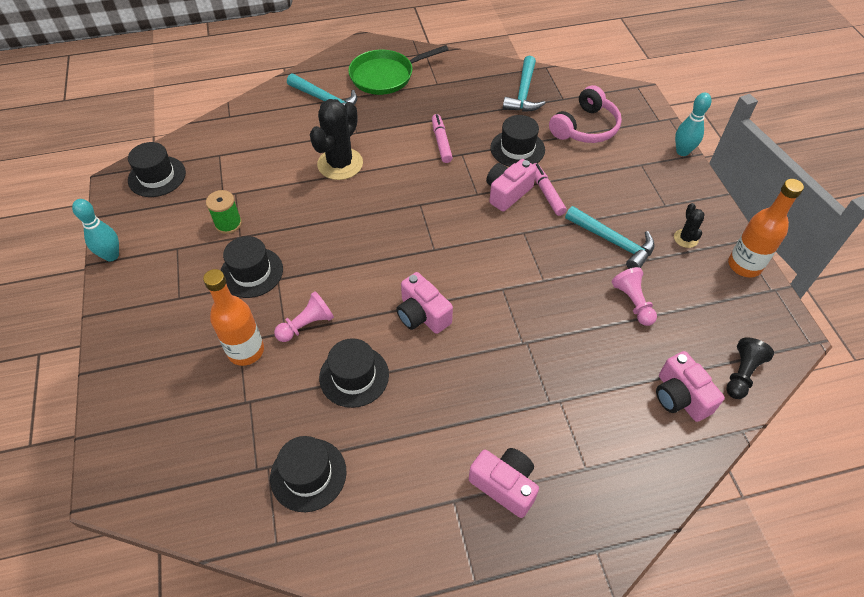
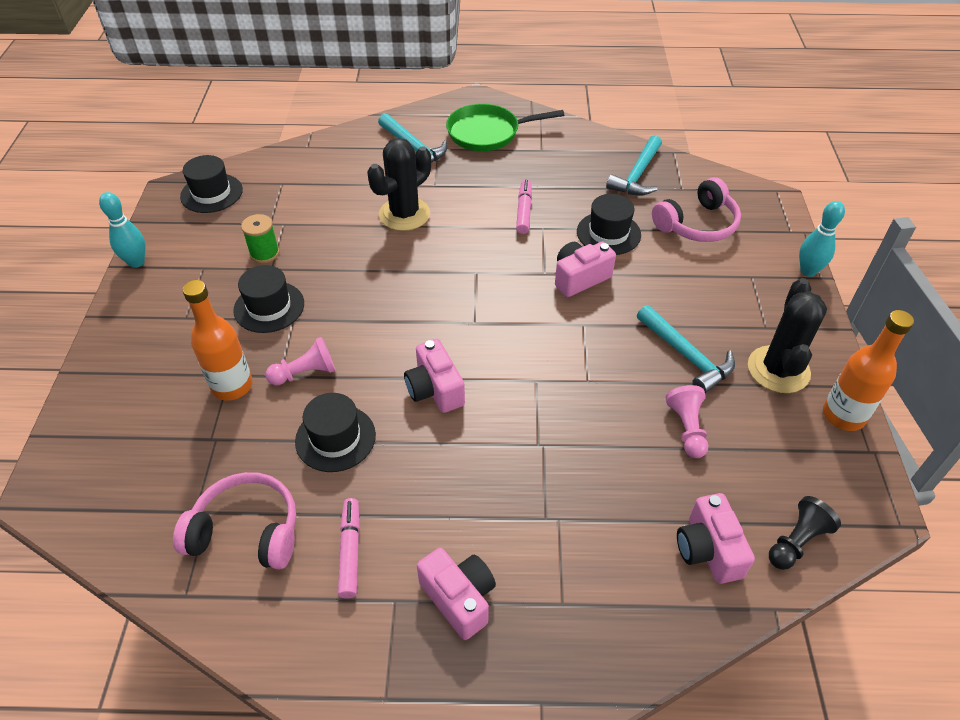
camera: 15 degrees right, 5 degrees down
(308, 474) = (247, 531): black hat -> pink headphones
(546, 193) = (625, 287): pink marker -> pink marker (350, 551)
(685, 238) = (778, 369): black cactus -> black cactus, size x2.05

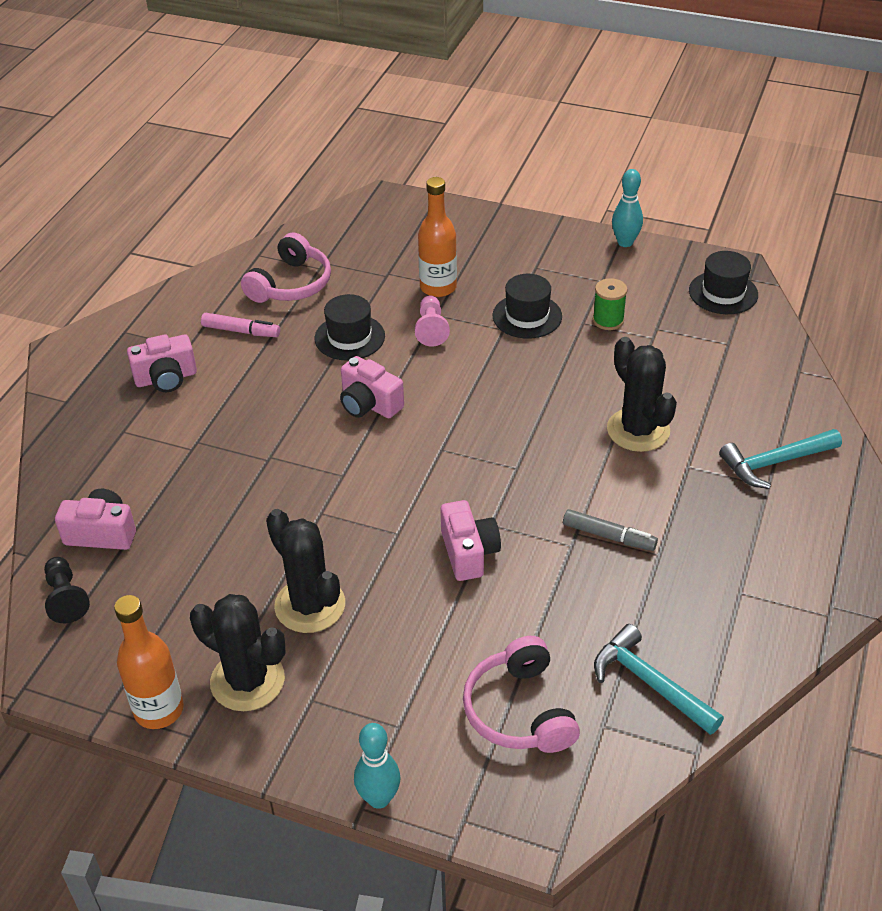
camera: 110 degrees right, 5 degrees down
(435, 389) = (369, 404): pink camera -> pink camera turned 135 degrees counterclockwise
(487, 133) = (795, 544): green pan -> none
(524, 211) = (608, 536): pink marker -> grey marker
(608, 233) = (537, 606): black hat -> none
(686, 356) = (310, 605): turquoise hammer -> black cactus
(687, 428) = (223, 568): pink pawn -> none

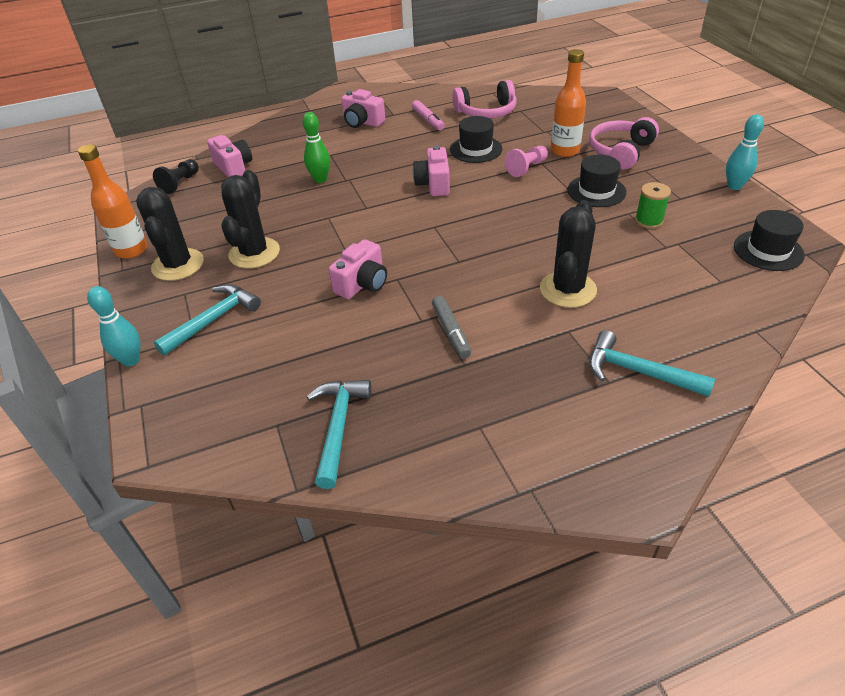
camera: 50 degrees right, 0 degrees up
(237, 478) = (320, 179): none -> green bowling pin
(389, 697) = (213, 320): none -> turquoise hammer
(519, 711) = (253, 378): pink headphones -> pink headphones (620, 152)

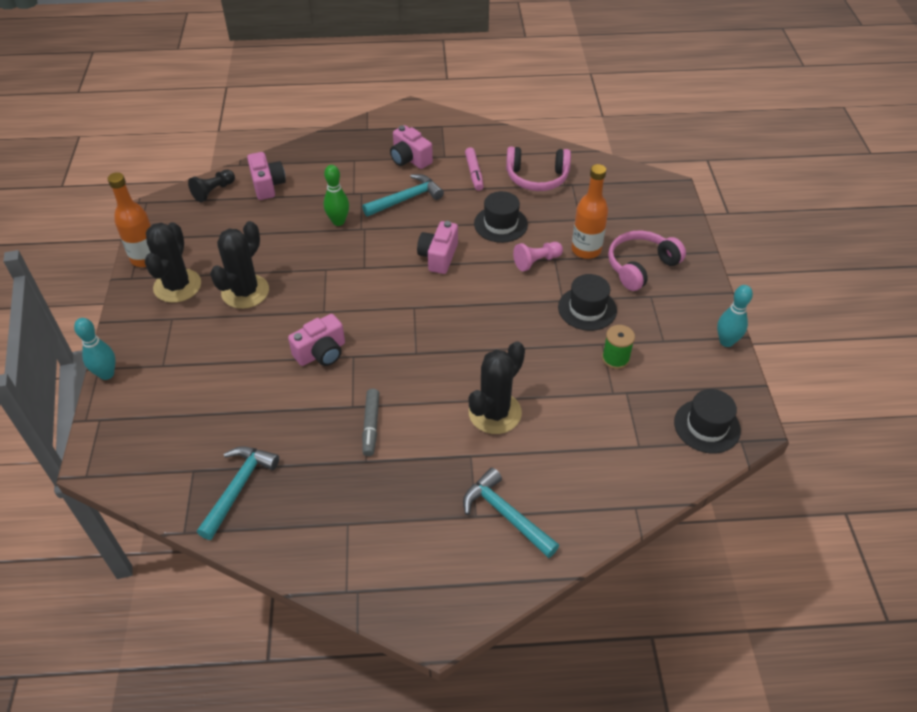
camera: 15 degrees right, 5 degrees up
(213, 320) = (184, 353): turquoise hammer -> turquoise hammer (406, 199)

